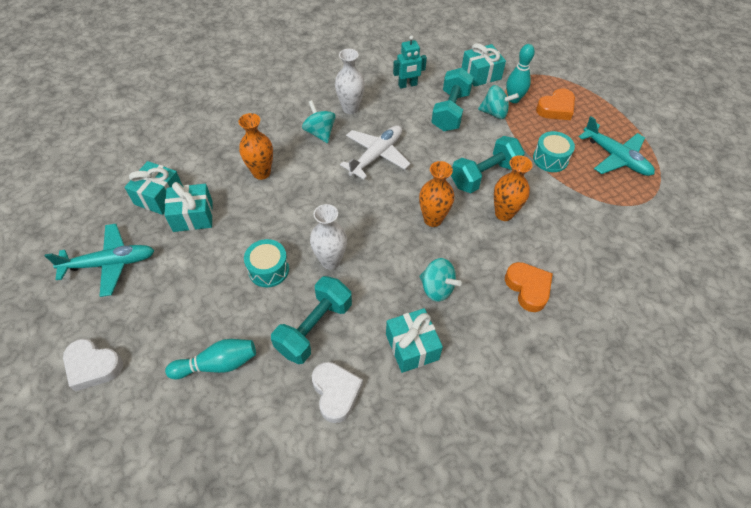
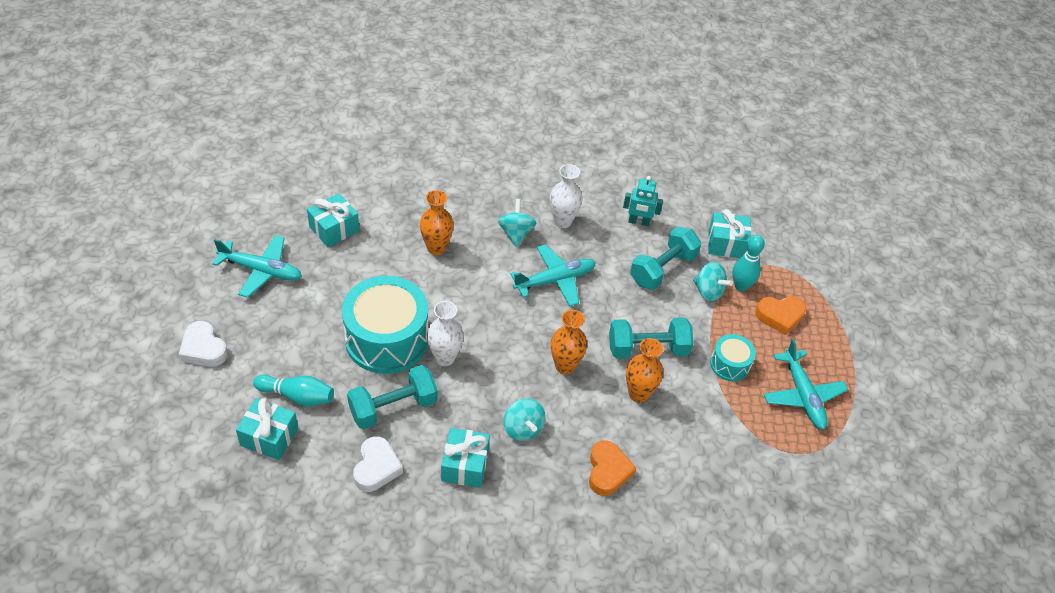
camera: 25 degrees right, 5 degrees down
(193, 216) = (352, 260): turquoise gift -> turquoise gift (269, 437)
(268, 269) = (386, 339): turquoise drum -> turquoise drum, size x2.05
(376, 156) = (555, 280): white plane -> turquoise plane

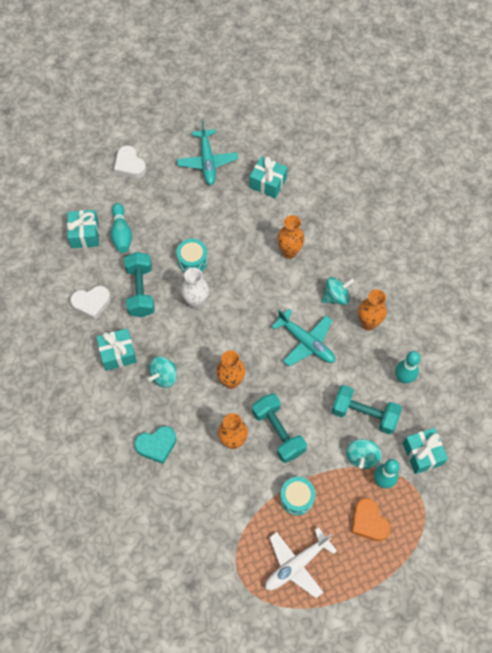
camera: 70 degrees right, 15 degrees up
(203, 349) = (129, 165): white heart -> white heart turned 60 degrees counterclockwise
(386, 339) = (192, 260): turquoise drum -> turquoise drum, size x0.49
(393, 407) = (141, 291): turquoise dumbbell -> turquoise dumbbell turned 45 degrees clockwise
(562, 221) = (368, 323): white vase -> orange vase
(608, 471) = (157, 445): orange heart -> turquoise heart
(638, 222) = (403, 378): turquoise robot -> turquoise bowling pin
(802, 395) = (296, 564): turquoise plane -> white plane

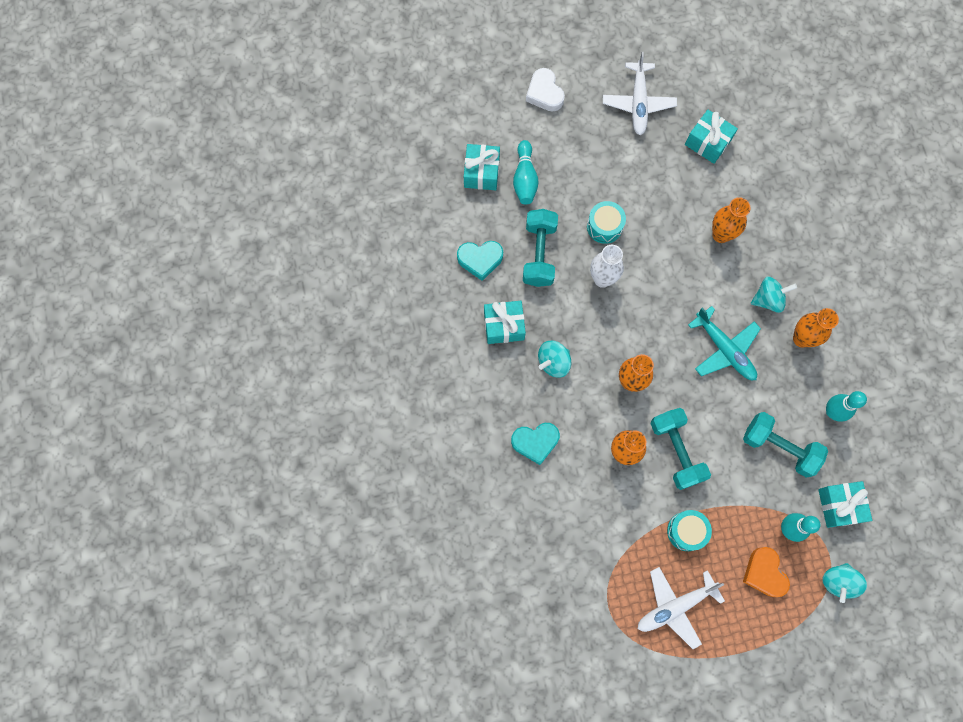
camera: 10 degrees right, 10 degrees up
(91, 303) = (480, 260): white heart -> turquoise heart
(207, 161) = (638, 103): turquoise plane -> white plane
(362, 457) = (768, 497): turquoise spinning top -> turquoise spinning top (838, 581)

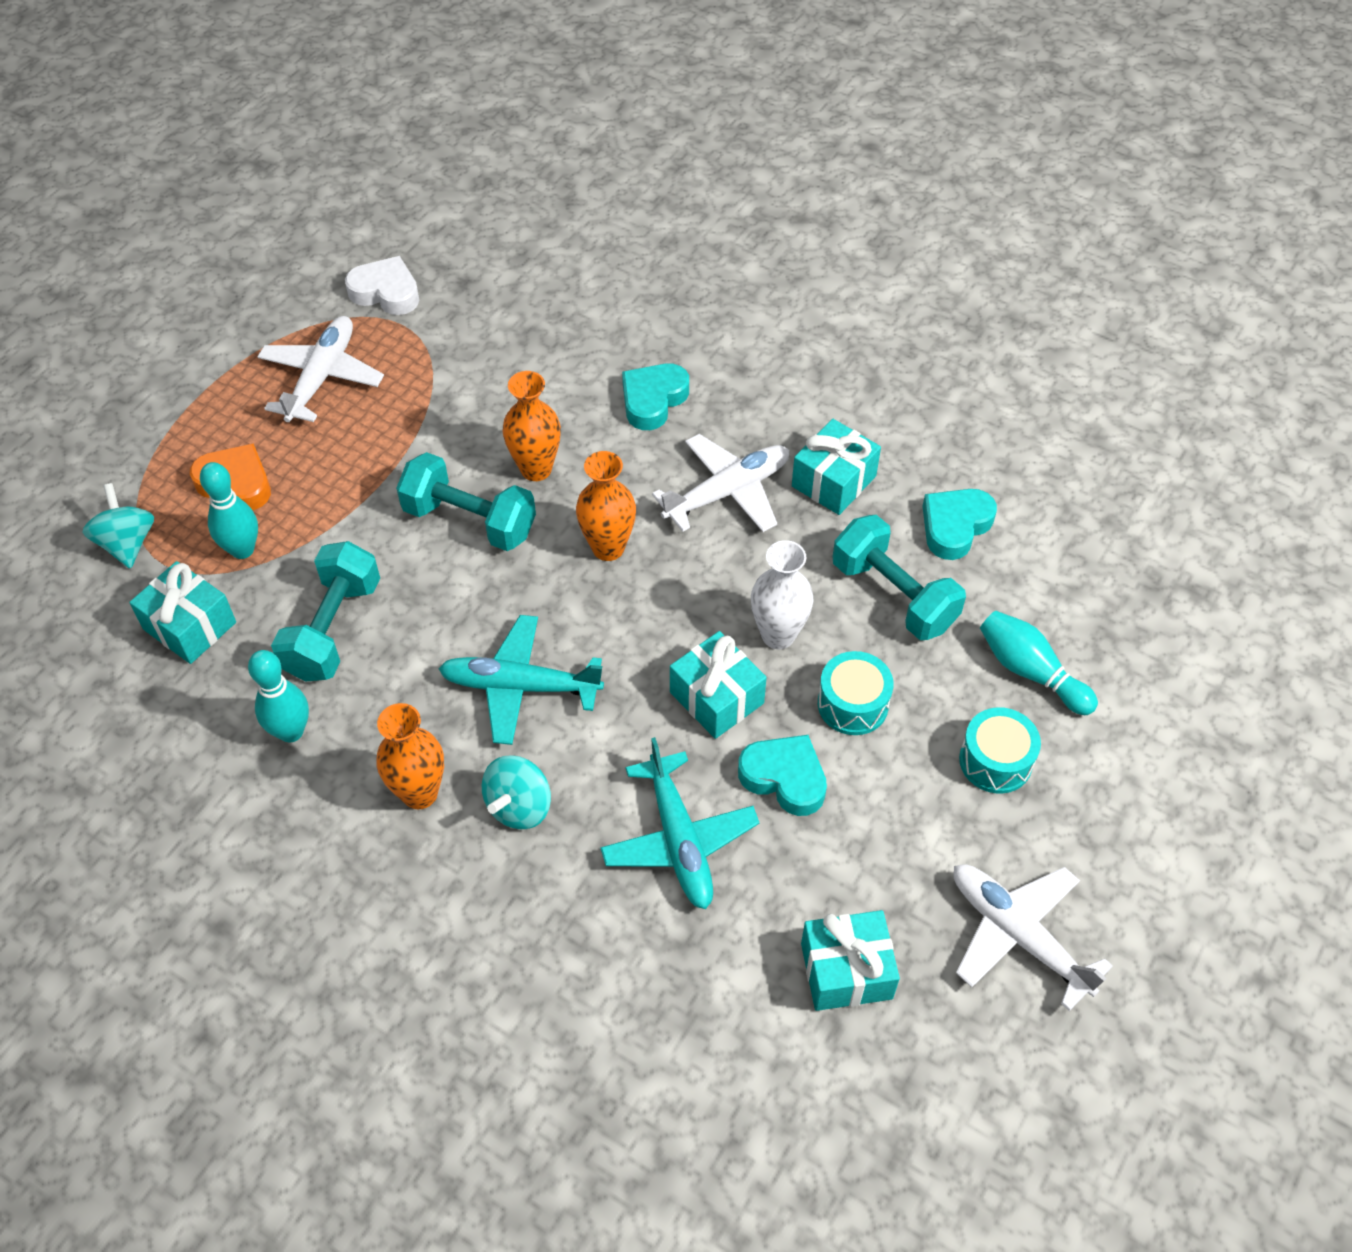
camera: 135 degrees right, 20 degrees down
(481, 172) = (1092, 629): turquoise gift -> turquoise gift (716, 697)
(544, 93) = (1160, 817): white heart -> white heart (386, 292)
(553, 362) = (727, 492): turquoise spinning top -> white plane
(660, 222) = (784, 778): none -> turquoise heart
(686, 531) = (376, 452): turquoise drum -> turquoise drum (995, 761)
(721, 234) = (679, 840): orange vase -> turquoise plane
(779, 447) = (333, 629): turquoise dumbbell -> turquoise dumbbell turned 60 degrees counterclockwise

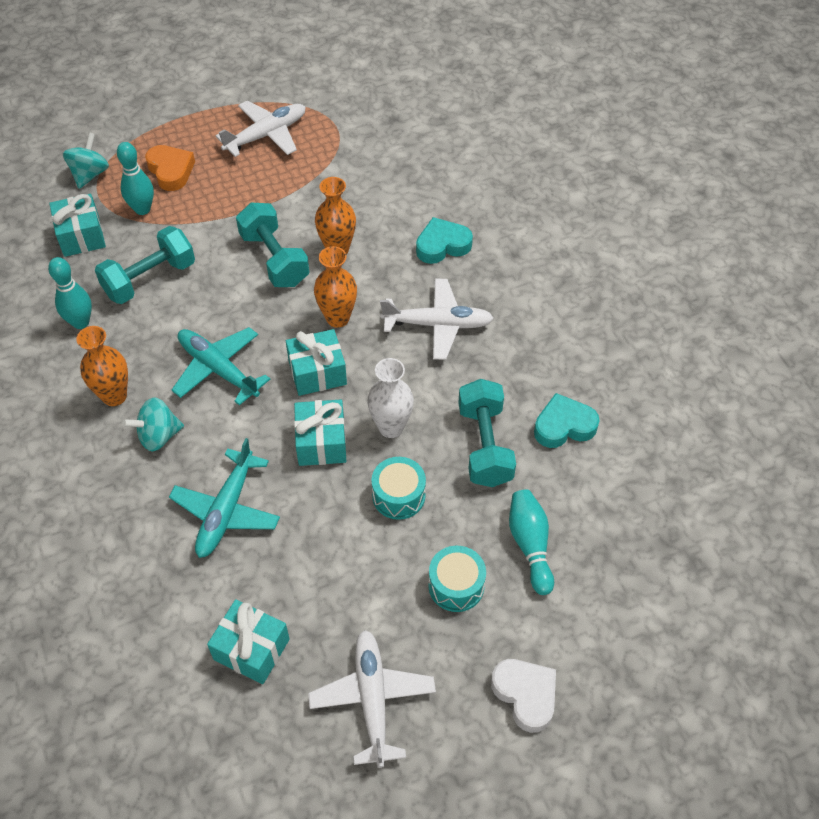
camera: 35 degrees right, 0 degrees up
(386, 292) = (343, 104): white heart -> white heart (525, 695)
(784, 778) = (318, 514): turquoise heart -> none
(833, 481) = (510, 354): turquoise gift -> turquoise gift (317, 372)

